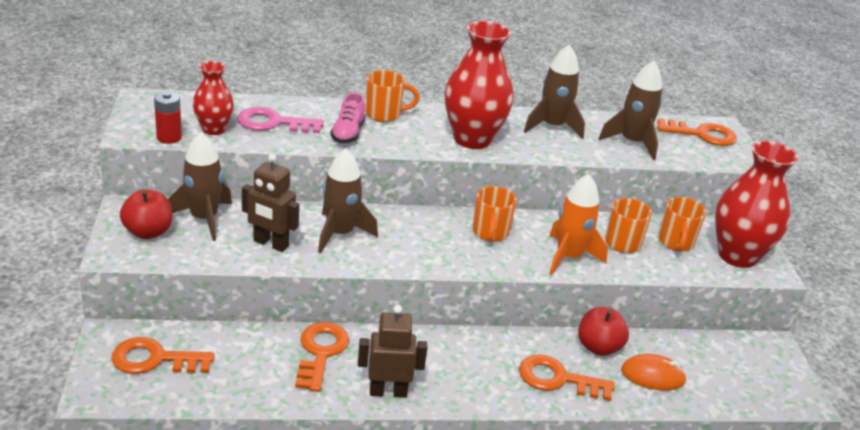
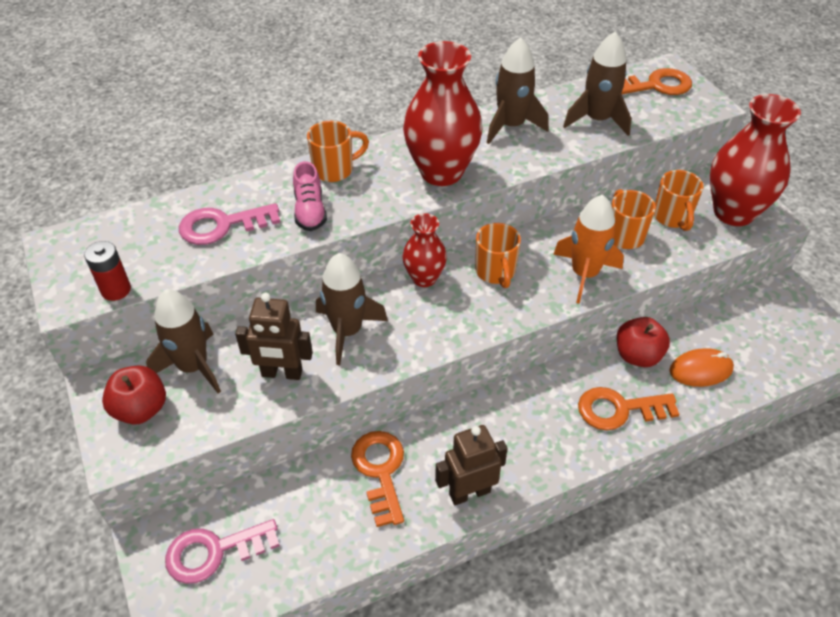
camera: 15 degrees left, 15 degrees up
(155, 359) = (214, 552): orange key -> pink key
(214, 129) = (160, 259): red vase -> red vase (424, 278)

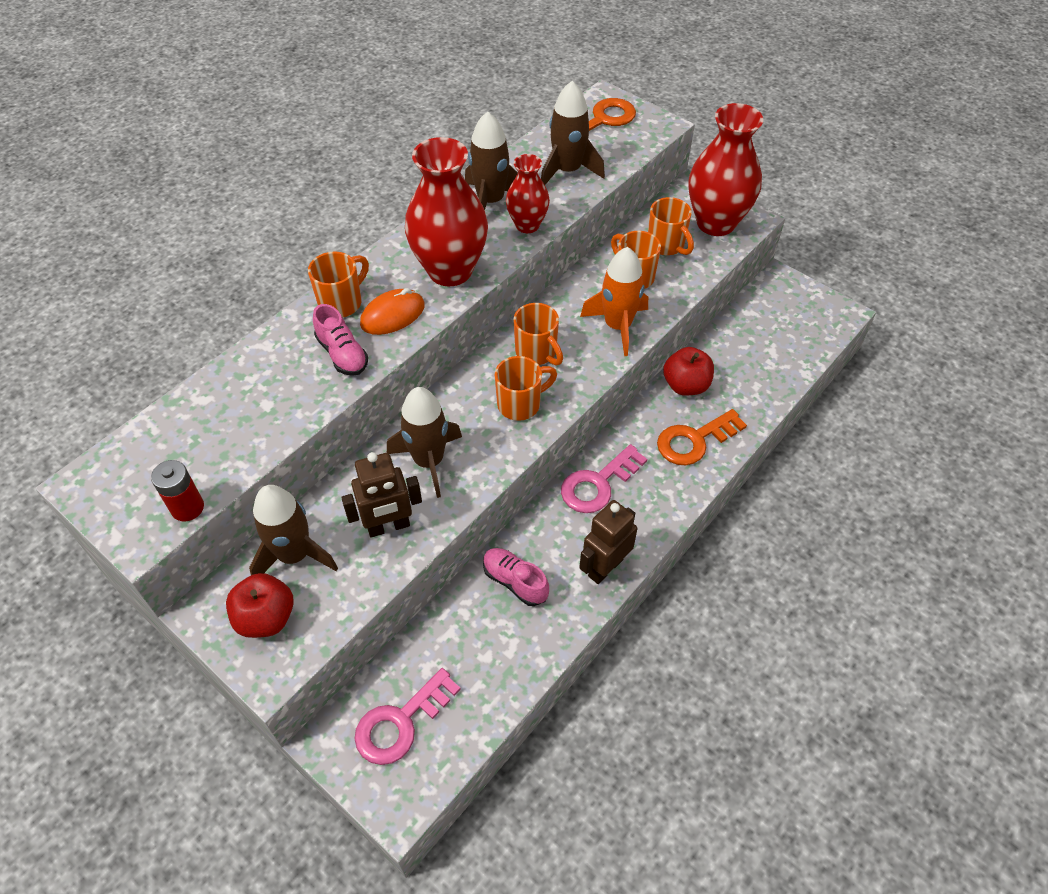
camera: 25 degrees left, 5 degrees up
(222, 225) = (259, 400): pink key -> pink key (598, 484)
(380, 471) = (515, 581): orange key -> pink shoe
(424, 278) = (473, 382): red vase -> red vase (527, 225)
(455, 311) = (521, 404): none -> orange mug
(700, 370) = (744, 379): orange mouse -> orange mouse (392, 315)

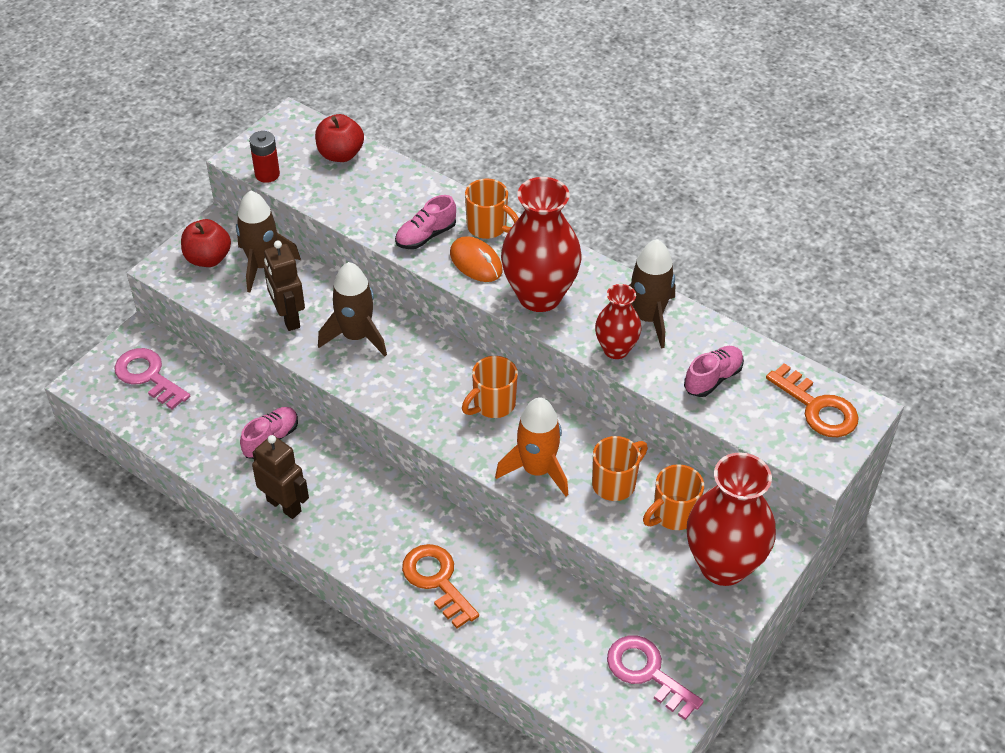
camera: 85 degrees right, 5 degrees down
(521, 404) = (425, 396): orange mug -> none
(567, 171) = (713, 379): brown rocket -> pink shoe
(598, 484) = (378, 498): pink key -> pink key (647, 673)
(685, 385) = (513, 574): red apple -> red apple (340, 154)

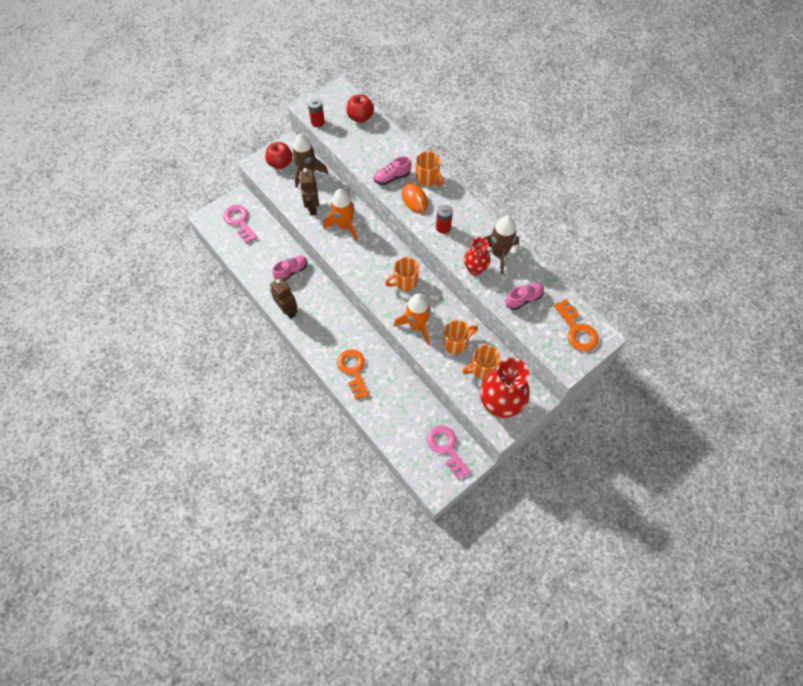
camera: 15 degrees right, 15 degrees up
(356, 336) = (344, 226): brown rocket -> orange rocket
(539, 296) = (443, 227): red vase -> red battery

